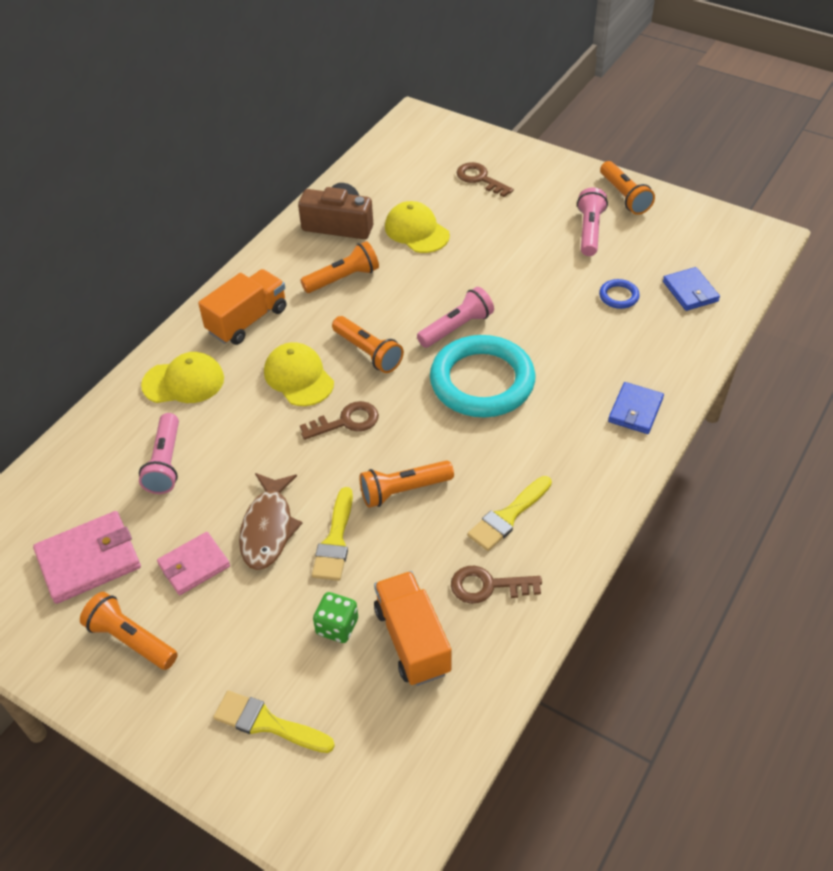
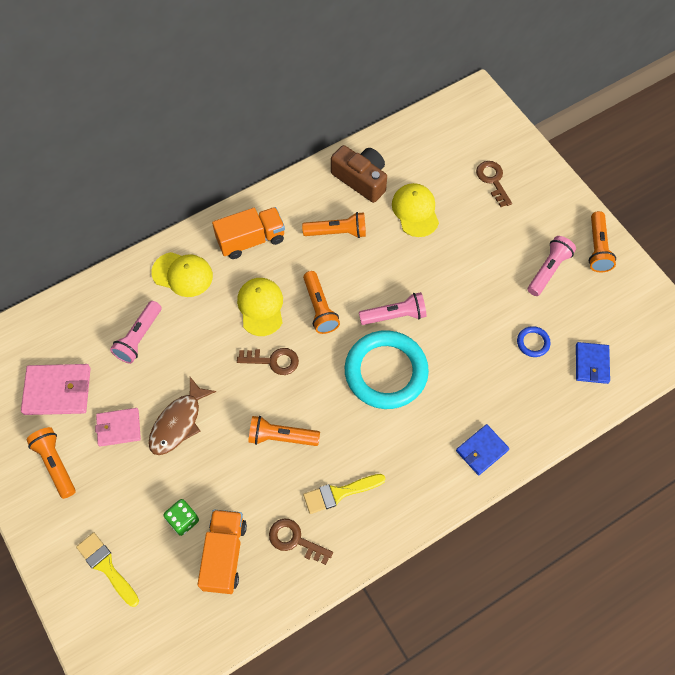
camera: 25 degrees right, 15 degrees up
(335, 540) = (216, 454): yellow brush -> none

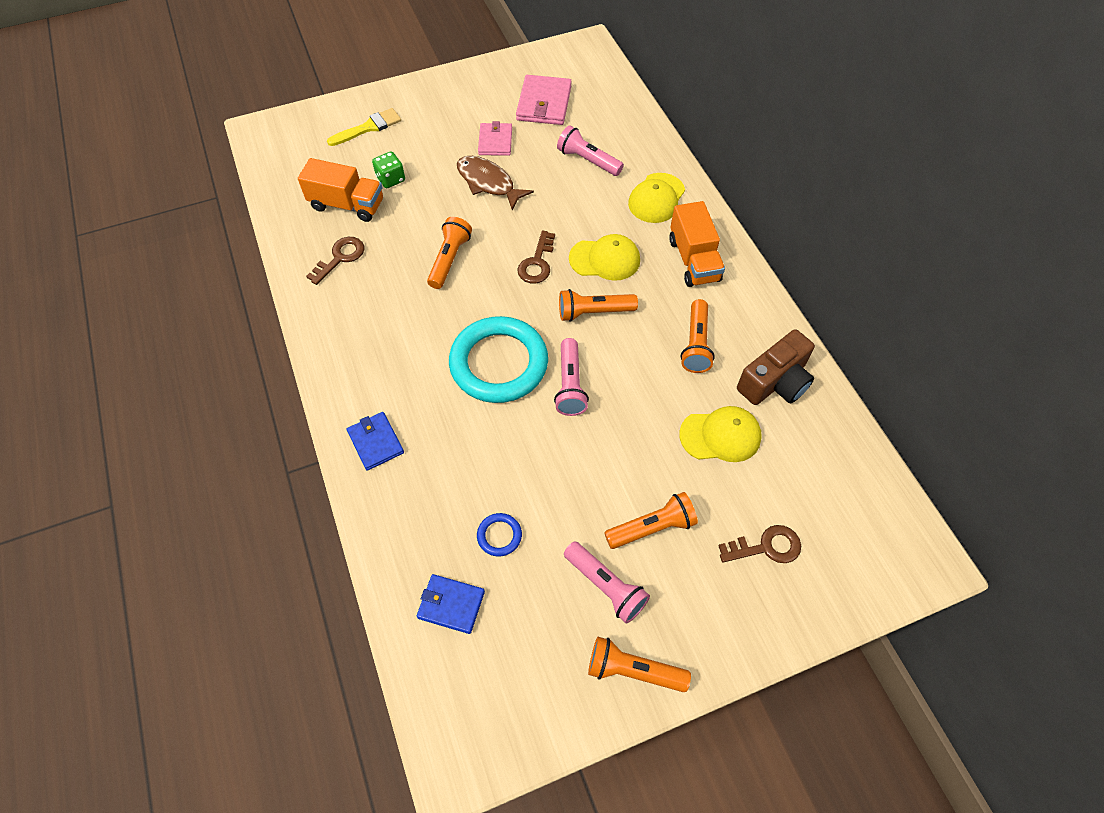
camera: 100 degrees right, 5 degrees down
(56, 464) = (472, 100): orange flashlight -> orange flashlight (652, 527)
(339, 493) = (374, 299): yellow brush -> none

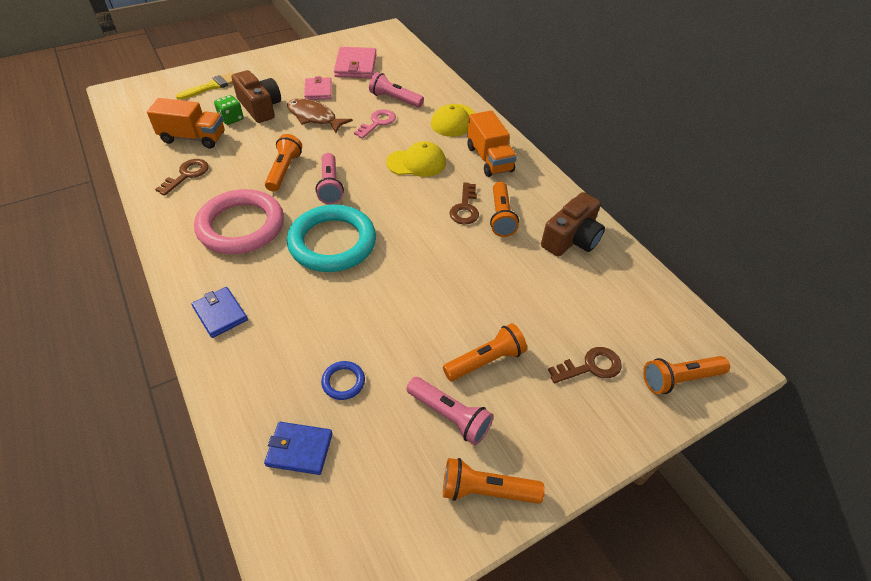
camera: 10 degrees left, 10 degrees down
(399, 333) = (241, 226): none -> pink ring
(424, 163) = (260, 107): none -> brown camera
(537, 263) = (360, 169): brown key -> brown key (465, 208)
(564, 195) = (378, 122): none -> pink key
(570, 385) = (397, 254): pink flashlight -> pink flashlight (330, 186)
(594, 312) = (412, 200): orange flashlight -> orange flashlight (679, 379)
(720, 436) = (533, 282): yellow cap -> none

